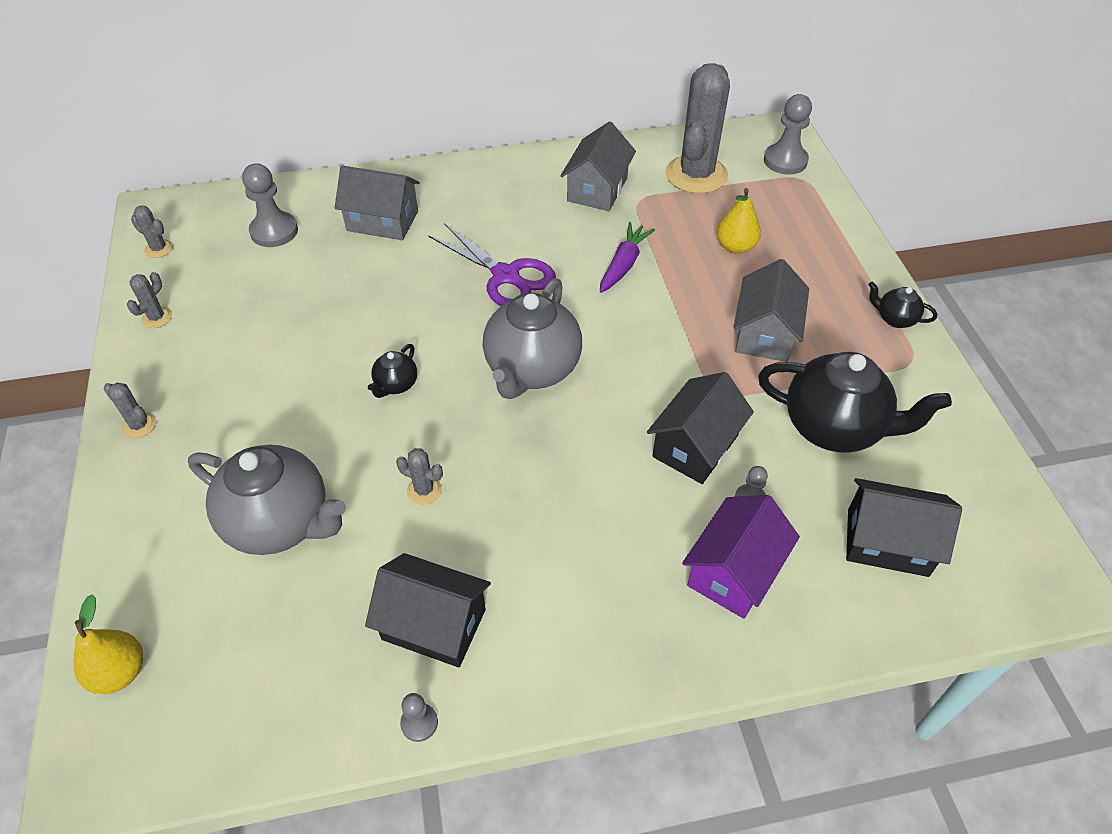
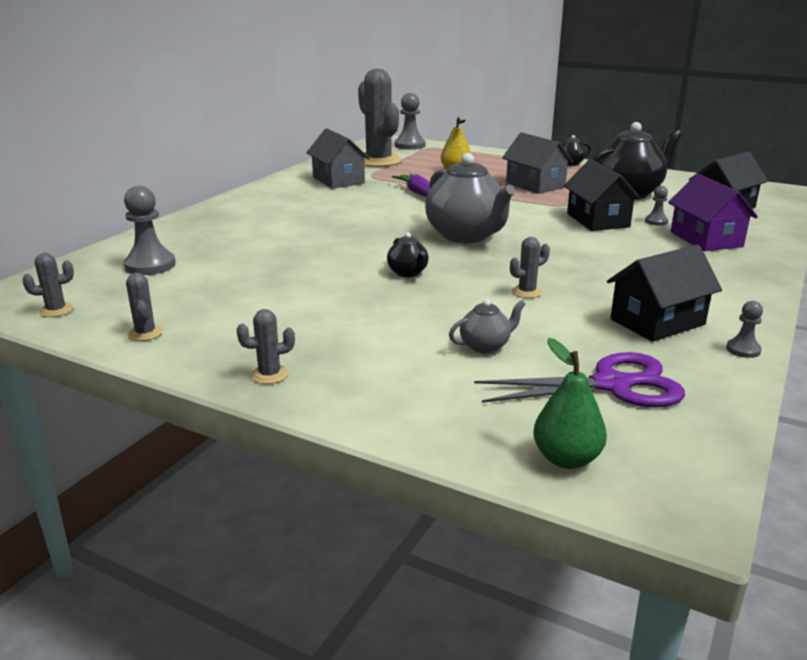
camera: 50 degrees left, 25 degrees down
(119, 672) = (566, 459): yellow pear -> green pear
(280, 523) = (485, 346): grey teapot -> grey teapot, size x0.46
(382, 221) = (228, 233): grey house -> none
(506, 276) = (365, 219): purple scissors -> purple scissors (611, 385)

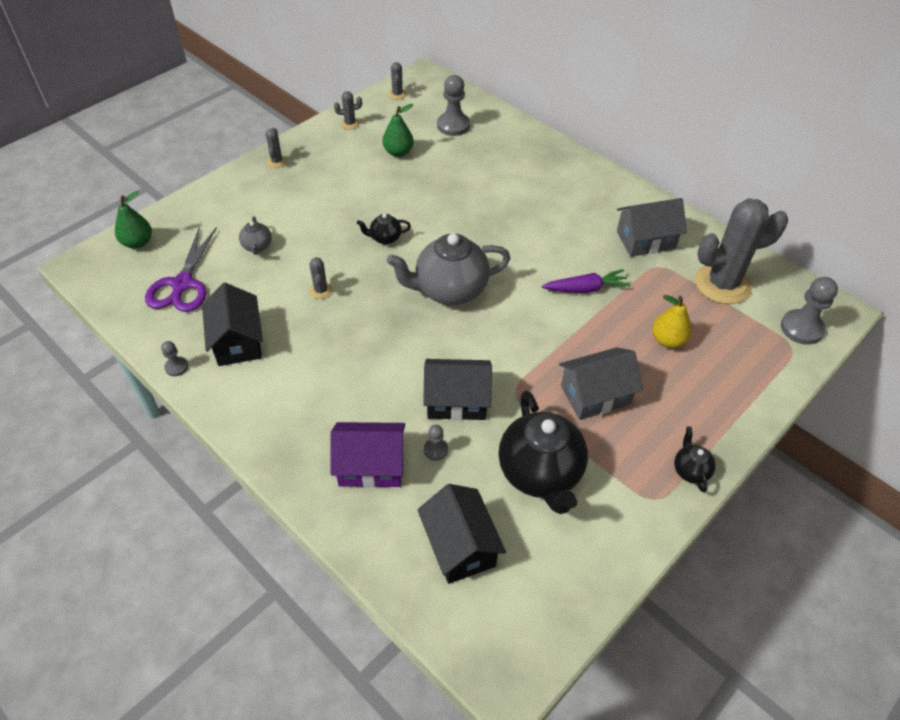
camera: 105 degrees right, 25 degrees up
(221, 289) = (398, 152): none -> green pear

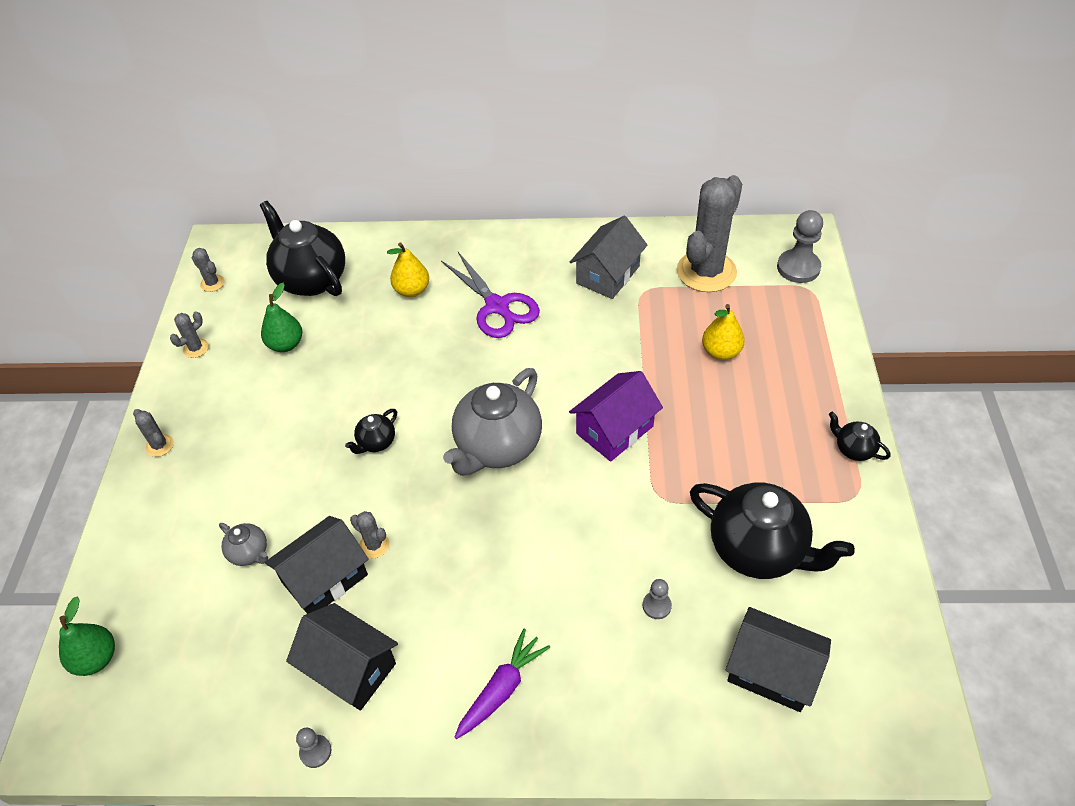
camera: 40 degrees left, 0 degrees up
(182, 284) = (212, 660): purple scissors -> purple scissors (497, 306)
(371, 466) = (621, 671): purple house -> purple house (615, 430)
(453, 125) = (311, 279): grey pawn -> black teapot
(457, 401) = (622, 545): black house -> black house (325, 578)
(505, 168) = (412, 290): none -> yellow pear
(585, 289) = (610, 355): purple carrot -> purple carrot (502, 689)
(595, 395) = (722, 445): grey house -> none

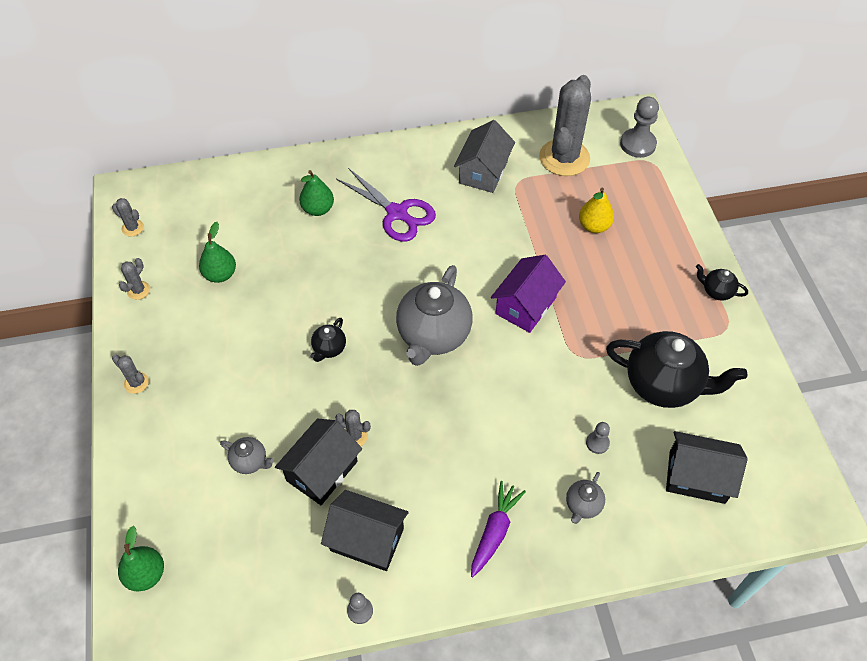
camera: 15 degrees left, 5 degrees up
(311, 279) = (223, 212): black teapot -> none
(412, 290) = (318, 209): yellow pear -> green pear
(618, 678) = (583, 505): none -> grey teapot

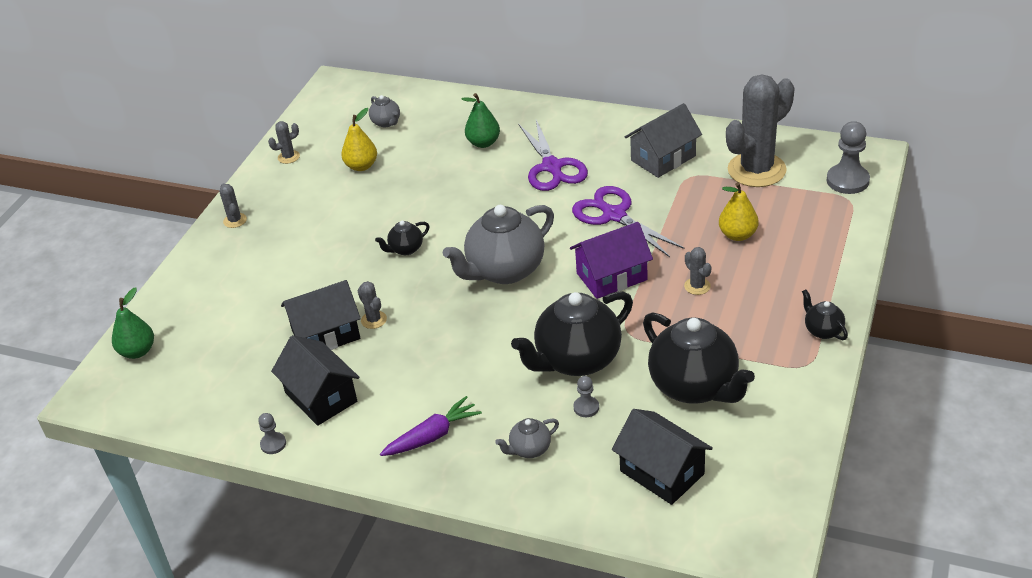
camera: 35 degrees right, 15 degrees down
(132, 228) = (320, 111): grey cactus -> grey cactus (697, 286)
(220, 274) = (361, 166): green pear -> yellow pear
(250, 462) = (275, 306): grey teapot -> grey teapot (386, 122)
(484, 243) = (614, 215): none -> purple scissors
(557, 400) = (577, 360): none -> black teapot

